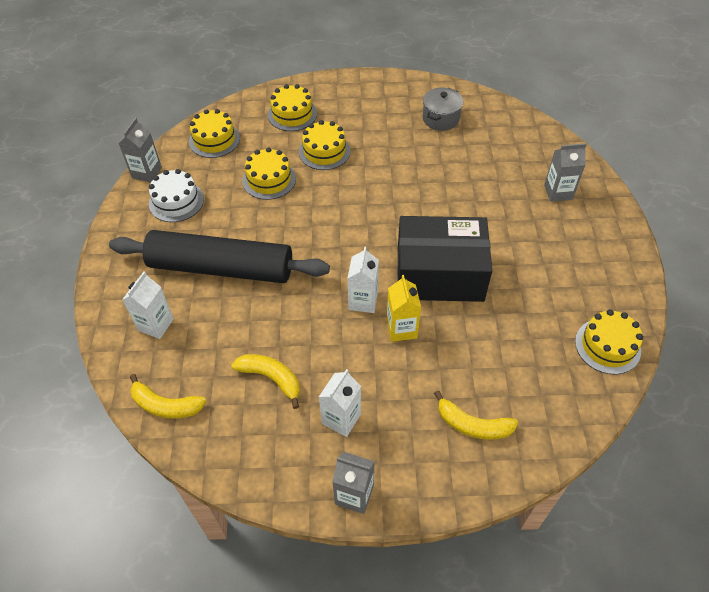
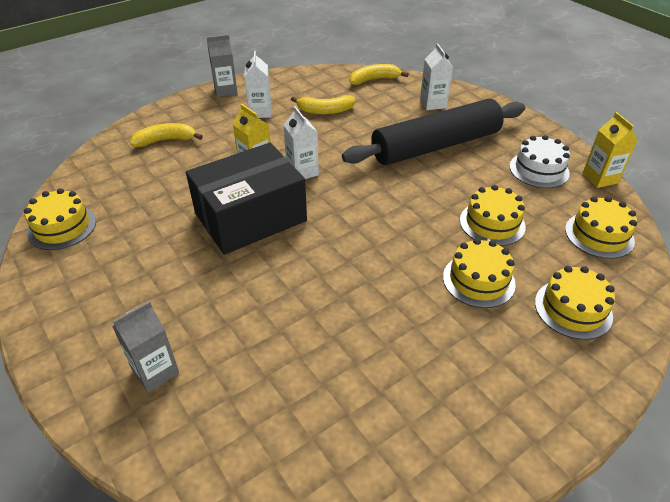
camera: 145 degrees right, 10 degrees down
(147, 173) = (600, 178): grey carton -> yellow carton
(440, 119) = (388, 413): grey pot -> none

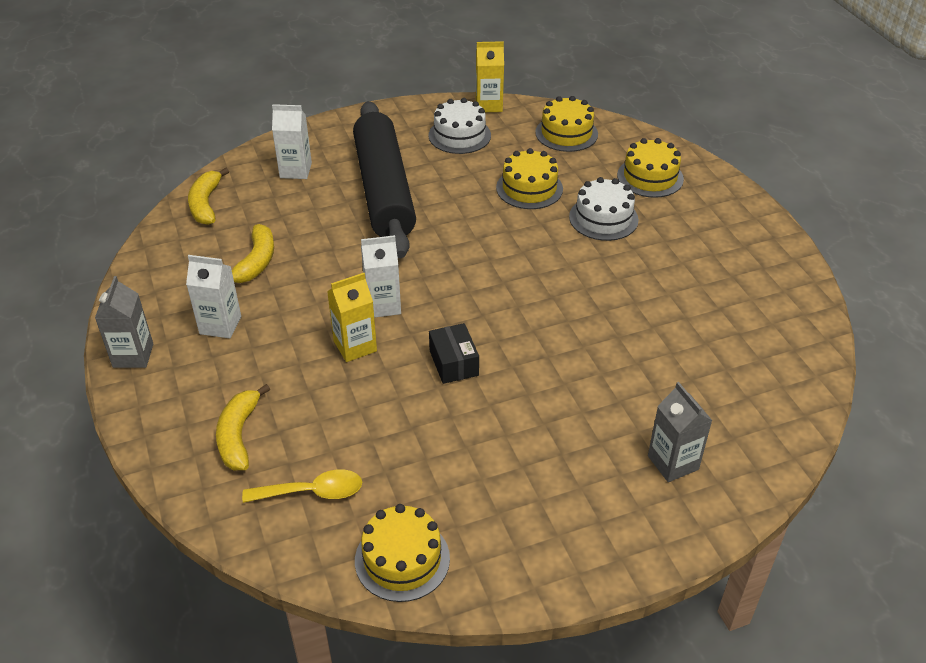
camera: 75 degrees left, 0 degrees up
(120, 178) = (312, 492): none -> yellow spoon
(250, 217) = (454, 363): black box -> black box, size x0.42
(478, 280) = (603, 218): yellow cake -> white cake

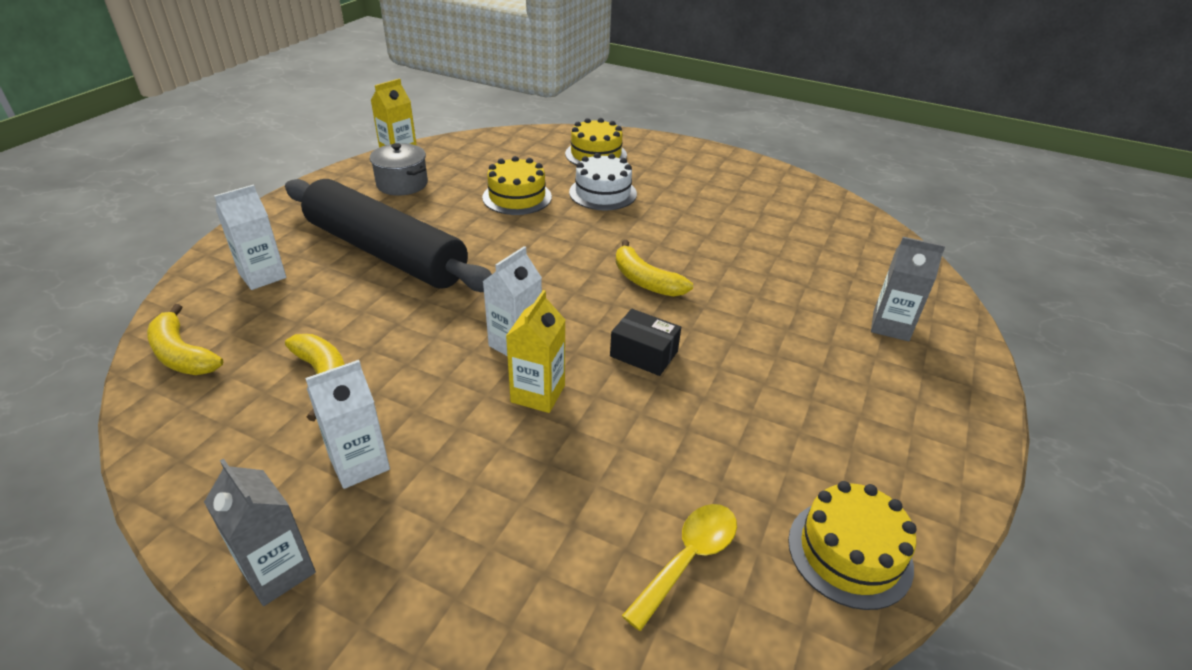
camera: 45 degrees left, 5 degrees down
(238, 435) = (534, 563): yellow banana -> yellow banana (645, 281)
(459, 135) = (402, 184): white cake -> grey pot
(566, 133) = (493, 150): yellow cake -> none

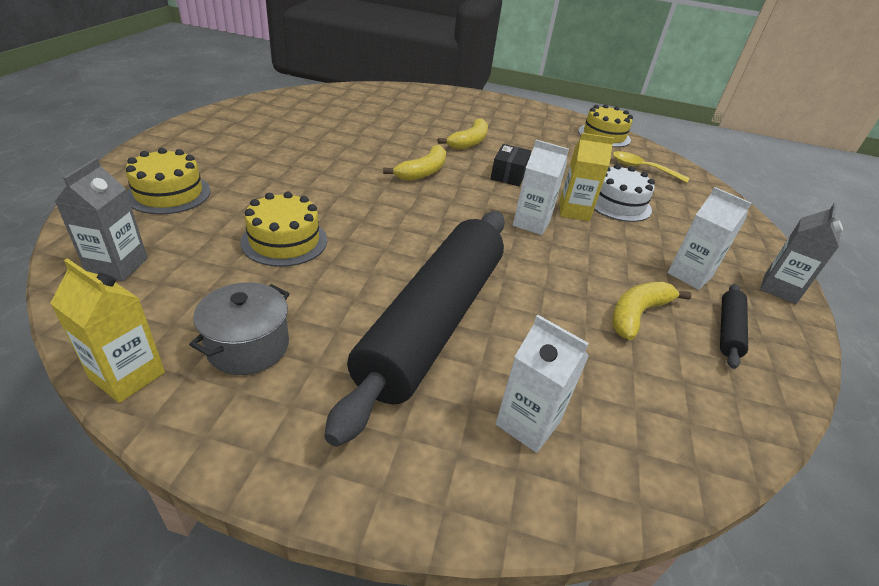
camera: 105 degrees left, 0 degrees up
(182, 354) = (691, 435): yellow banana -> yellow banana (469, 142)
(254, 450) = (728, 330): none -> black rolling pin
(603, 193) = (272, 189): white cake -> white cake (617, 203)
(890, 326) = (437, 104): grey carton -> grey carton (117, 266)

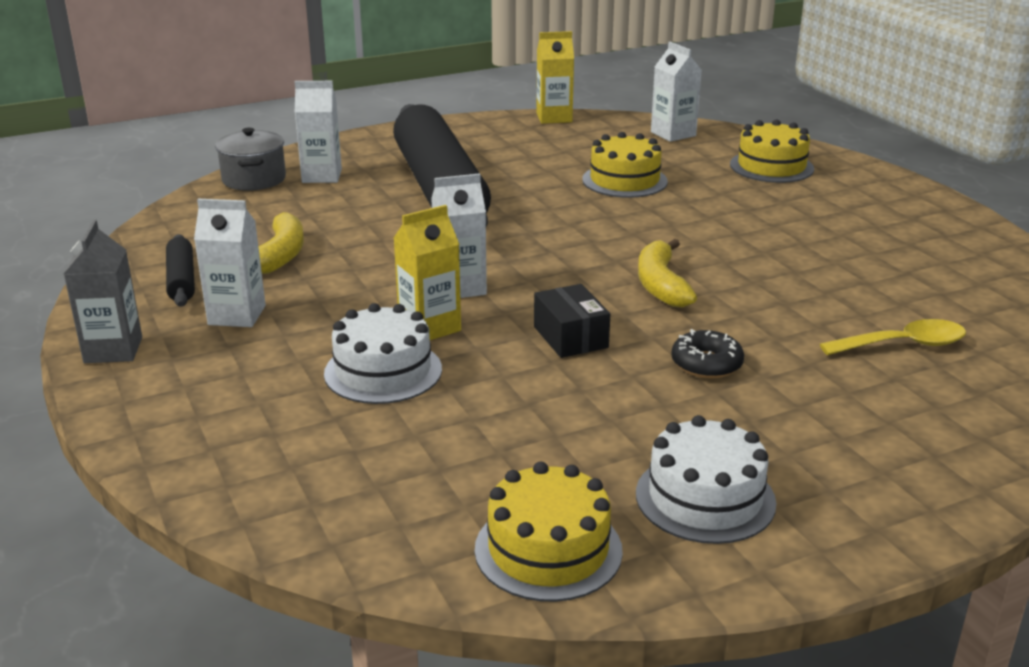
camera: 145 degrees right, 10 degrees down
(117, 266) = (673, 134): grey carton -> white carton
(248, 346) = (524, 142): grey pot -> grey pot (254, 179)
(469, 142) = (706, 364): yellow banana -> black donut
(538, 122) = (705, 498): none -> white cake
(642, 168) = (394, 480): yellow spoon -> yellow spoon (902, 345)

